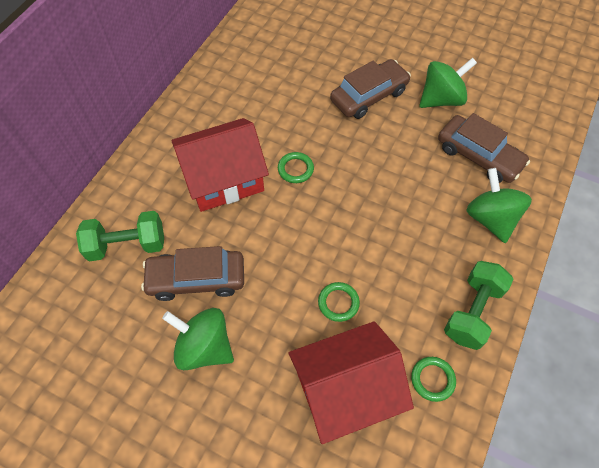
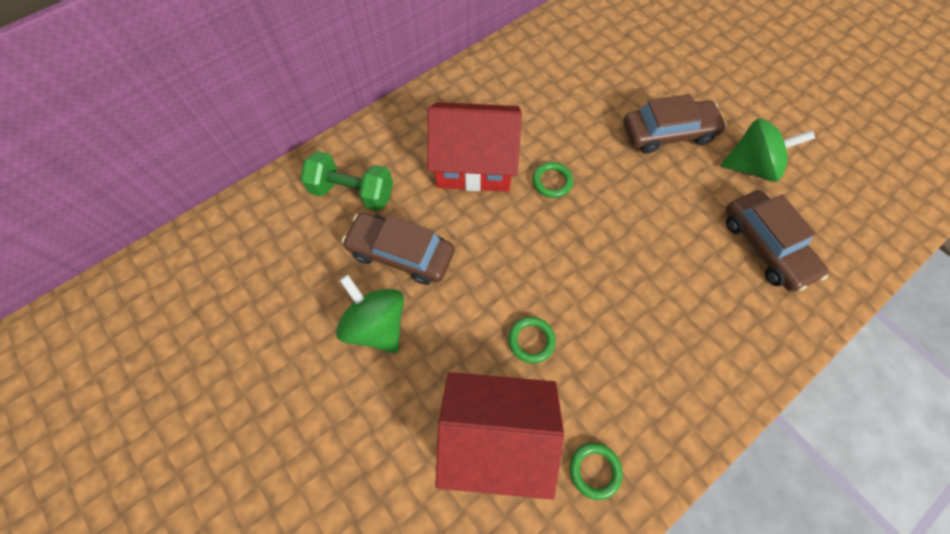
camera: 25 degrees right, 5 degrees up
(472, 311) = (675, 417): green dumbbell -> none
(490, 218) = (746, 322): green spinning top -> none

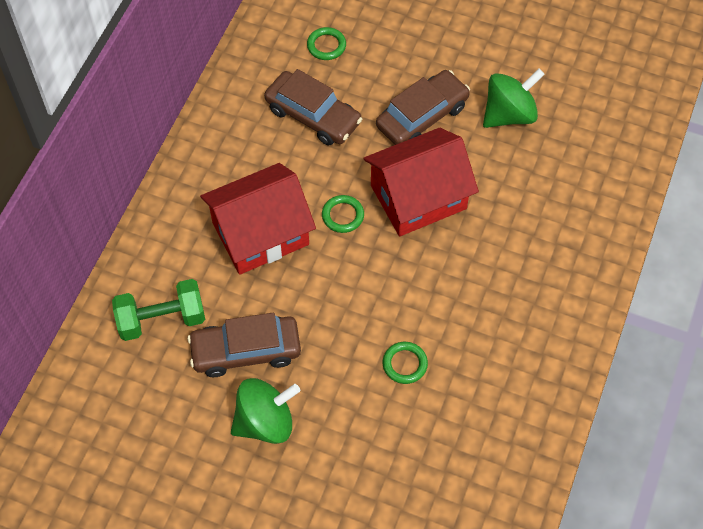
camera: 30 degrees left, 5 degrees down
(377, 325) = (265, 422): green spinning top -> green spinning top turned 135 degrees clockwise
(496, 436) = (419, 452): red house -> red house (418, 197)
(594, 470) = (509, 434): green ring -> green ring (326, 46)
(765, 246) = (554, 183): brown car -> brown car (313, 116)

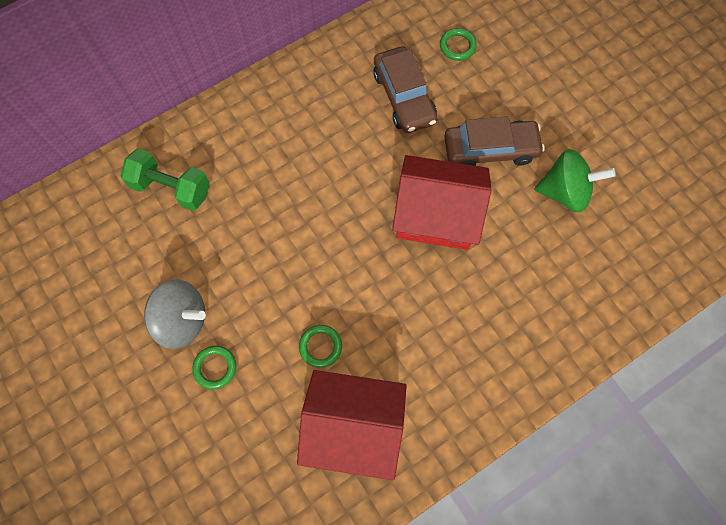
camera: 35 degrees right, 10 degrees up
(246, 351) = (211, 253): brown car -> none
(260, 233) = (292, 167): red house -> red house (353, 426)
(265, 422) = (182, 320): green spinning top -> grey spinning top
(343, 215) = (365, 192): green ring -> green ring (215, 367)

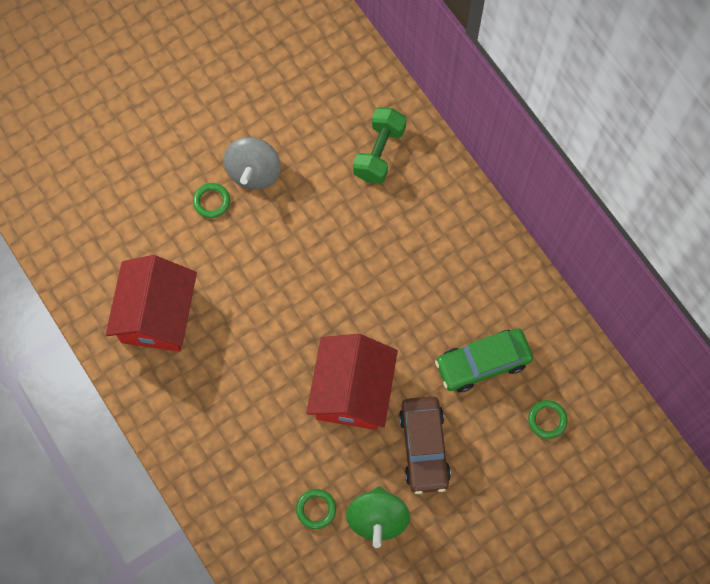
camera: 90 degrees right, 0 degrees up
(320, 346) = (227, 287): green ring -> green ring (316, 509)
(404, 97) = (483, 363): brown car -> green car

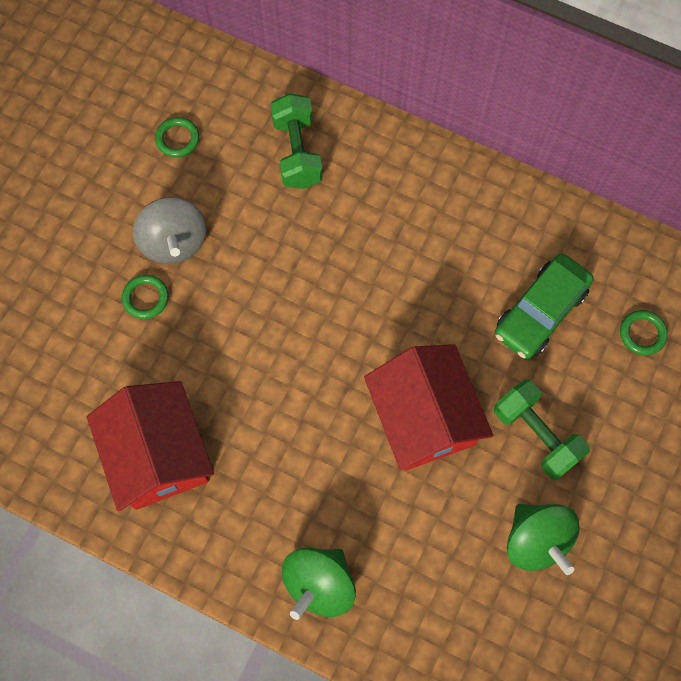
camera: 30 degrees left, 0 degrees up
(212, 462) = (319, 584): none -> green spinning top
(316, 509) = (465, 569): green ring -> green ring (177, 139)
(424, 447) = (536, 434): brown car -> green dumbbell

